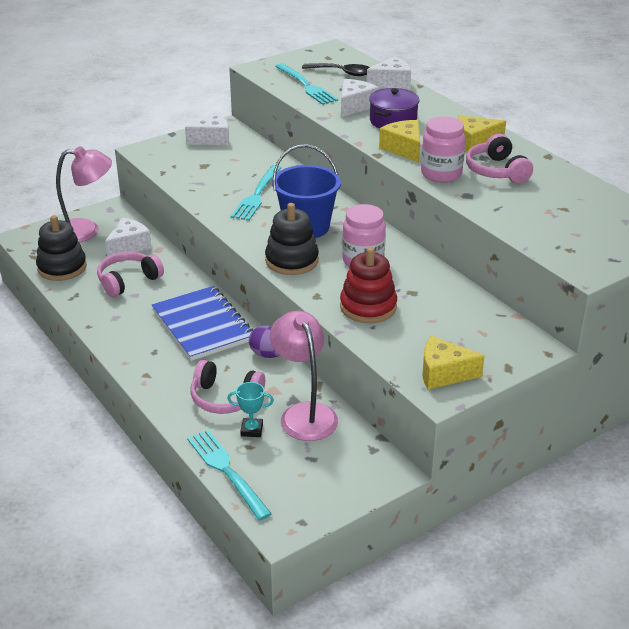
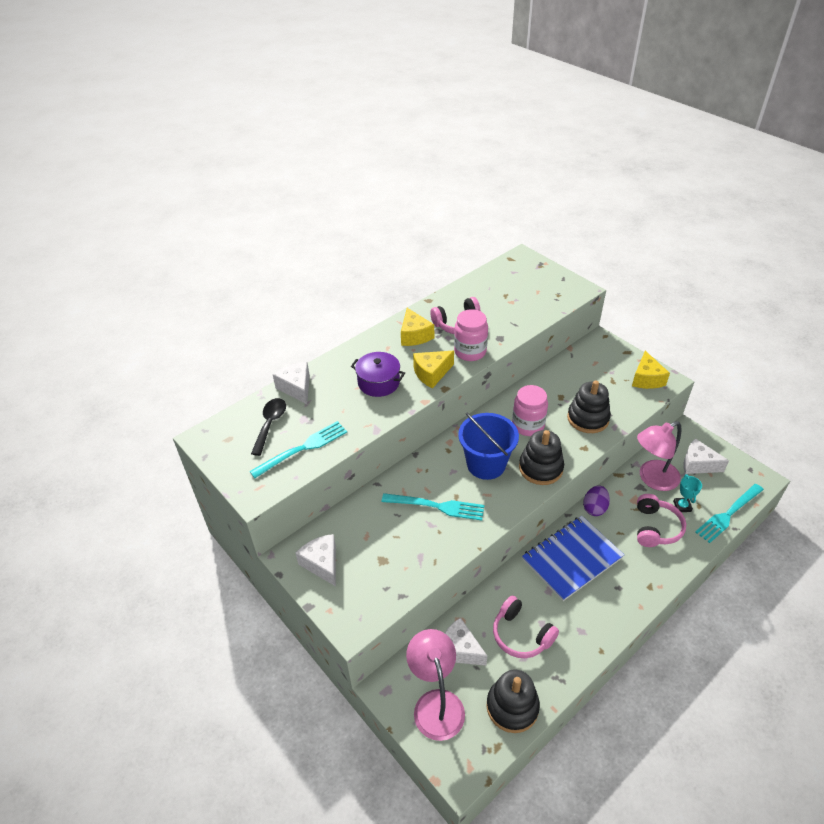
camera: 95 degrees left, 10 degrees up
(355, 106) = (349, 409): white cheese -> white cheese (698, 464)
(368, 307) = (588, 418): red stacking toy -> black stacking toy

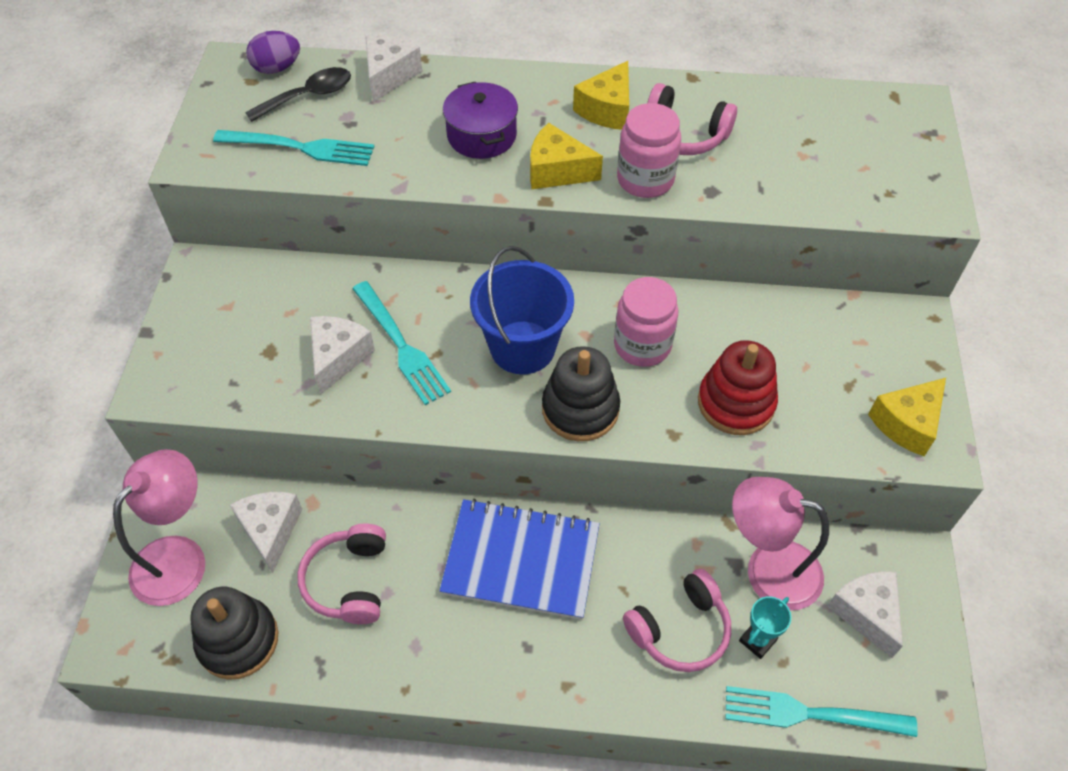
camera: 45 degrees right, 10 degrees up
(322, 563) = (214, 301): white cheese -> white cheese (338, 357)
(588, 418) = (736, 403): black stacking toy -> red stacking toy
(594, 508) = (635, 532): purple egg -> purple egg (277, 68)

